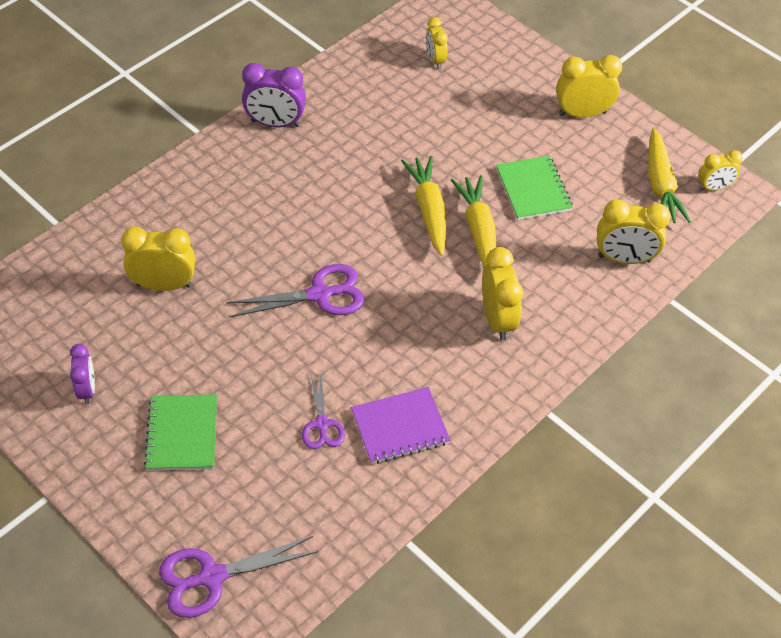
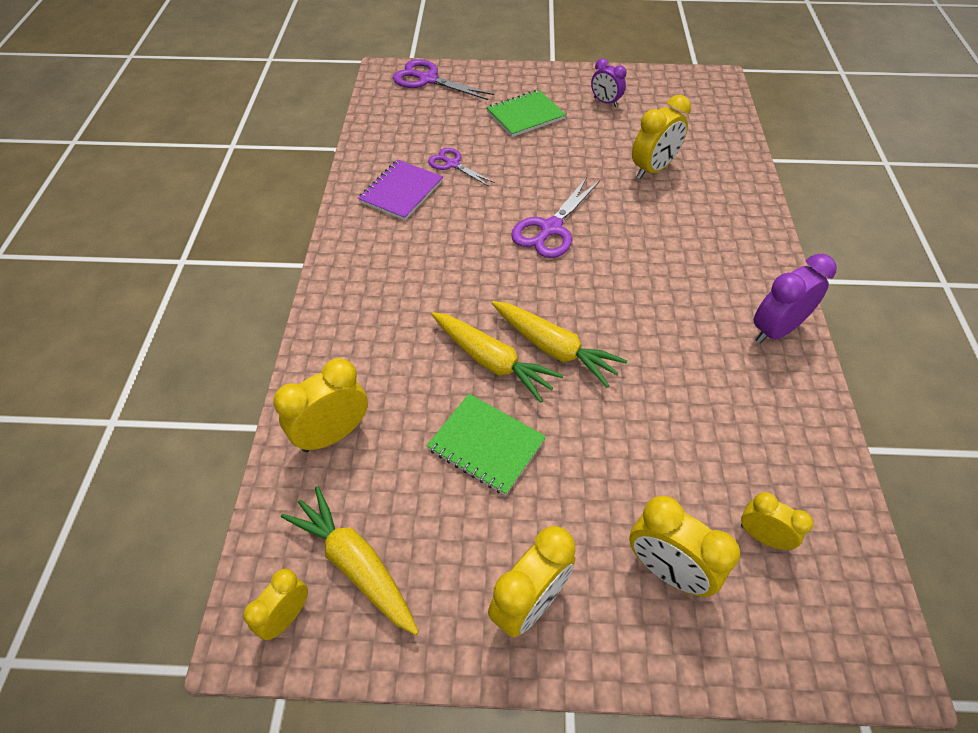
camera: 140 degrees right, 0 degrees up
(182, 434) = (525, 115): green notebook -> green notebook turned 75 degrees counterclockwise
(212, 577) = (428, 80): purple scissors -> purple scissors turned 90 degrees counterclockwise
(497, 319) = (402, 299): yellow clock -> yellow clock (667, 570)

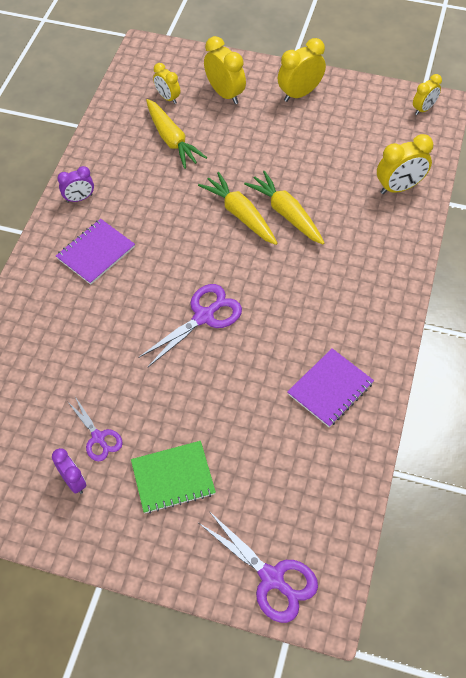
camera: 165 degrees left, 5 degrees up
(355, 564) = (387, 123): yellow carrot -> yellow carrot (172, 140)
(452, 164) = (273, 416): purple scissors -> purple scissors (98, 437)
(486, 445) = (304, 165): green notebook -> none
(653, 169) = (78, 367): yellow clock -> none
(708, 270) = (96, 252): none -> purple notebook
(775, 330) = (79, 198): purple clock -> purple clock, size x0.63

